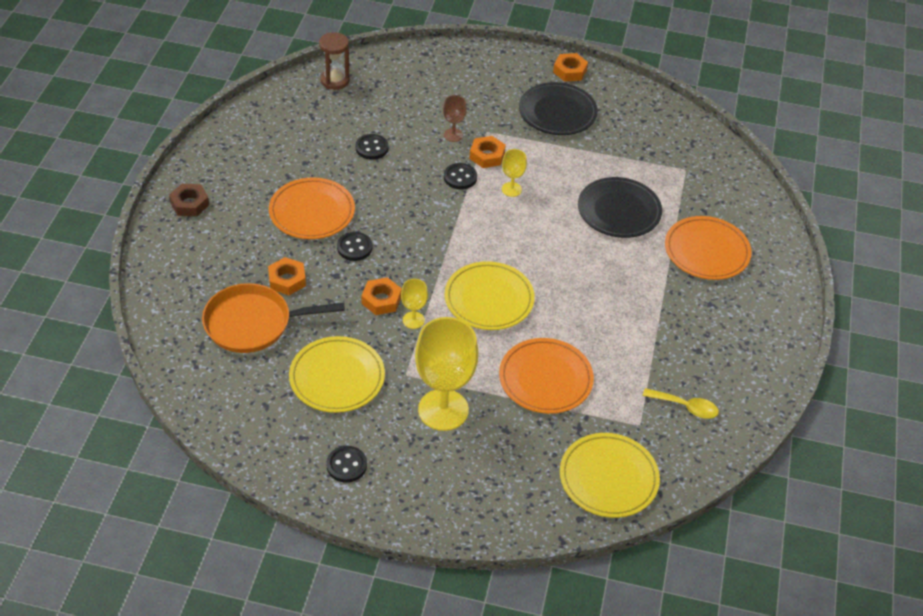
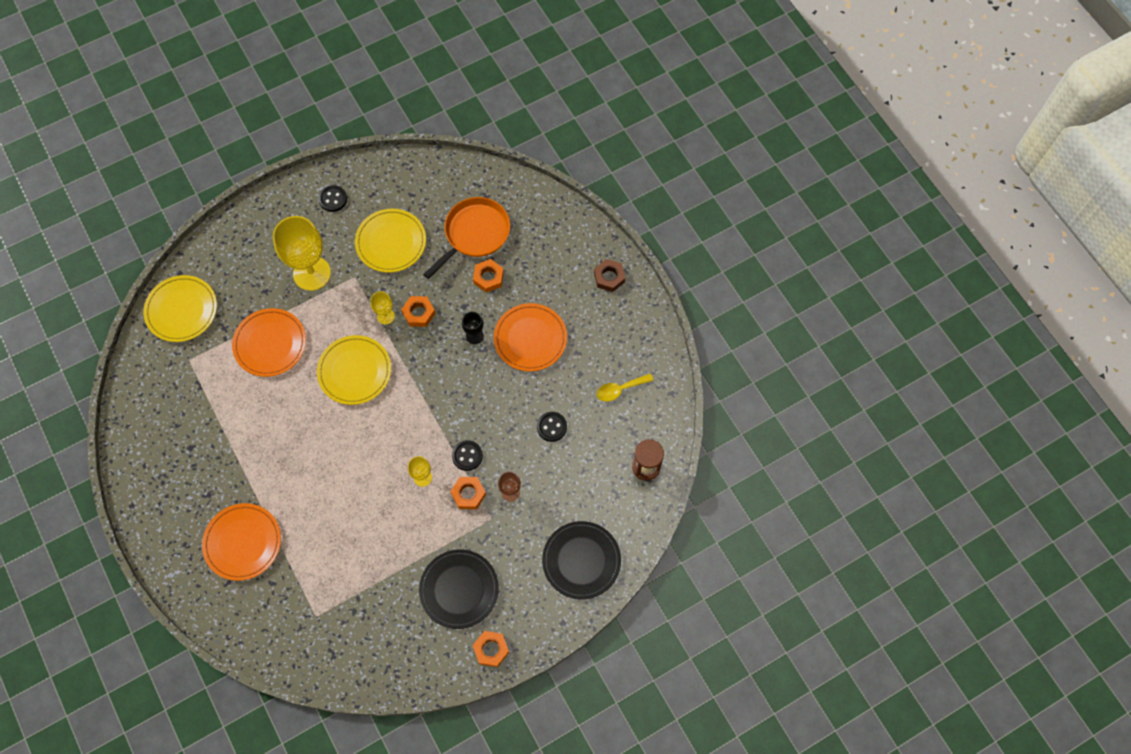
camera: 140 degrees right, 20 degrees up
(354, 248) = (474, 336): black button -> black goblet
(619, 211) = (332, 526): black plate -> black plate (581, 561)
(685, 407) = (169, 396): yellow spoon -> yellow spoon (620, 389)

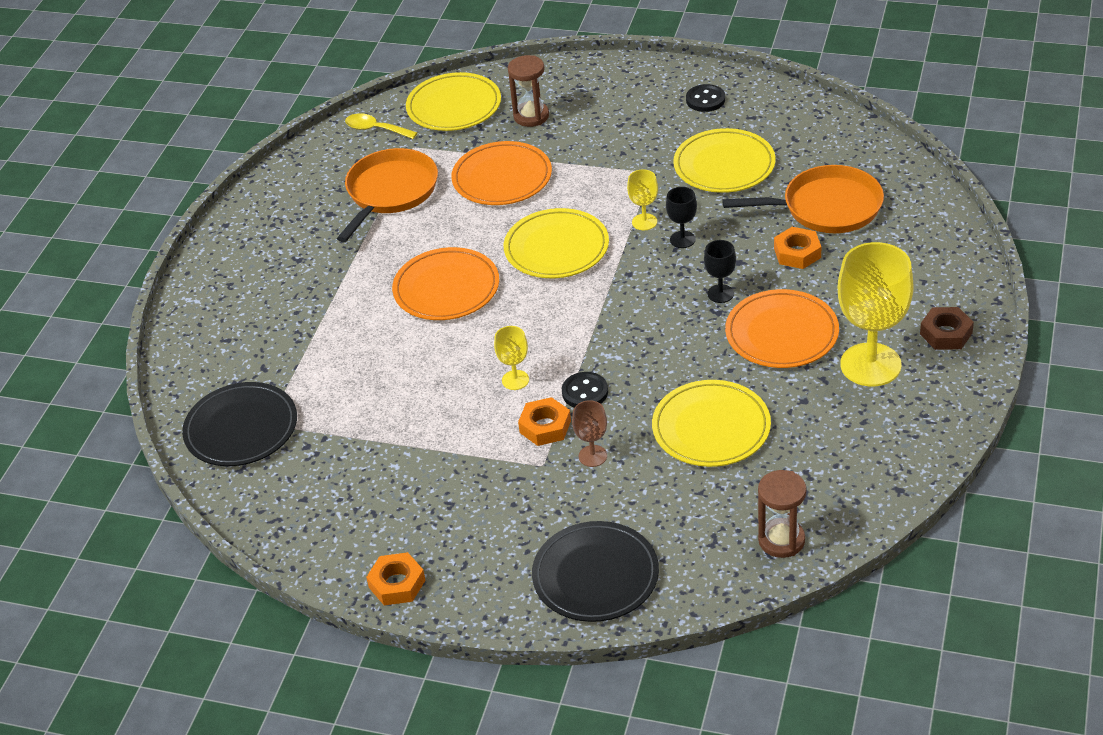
camera: 50 degrees right, 25 degrees down
(211, 404) = (390, 192): none -> orange pan
(239, 284) = (531, 116): none -> brown hourglass
(243, 542) = (280, 317): orange plate -> orange plate (446, 288)
(312, 273) = (611, 146): yellow goblet -> yellow goblet (870, 365)
(419, 313) = (682, 239): orange nut -> black goblet
(459, 589) = (431, 504): black plate -> black plate (241, 429)
(551, 427) = (711, 428): black button -> yellow plate
(620, 389) = (836, 445): yellow spoon -> yellow spoon (375, 129)

